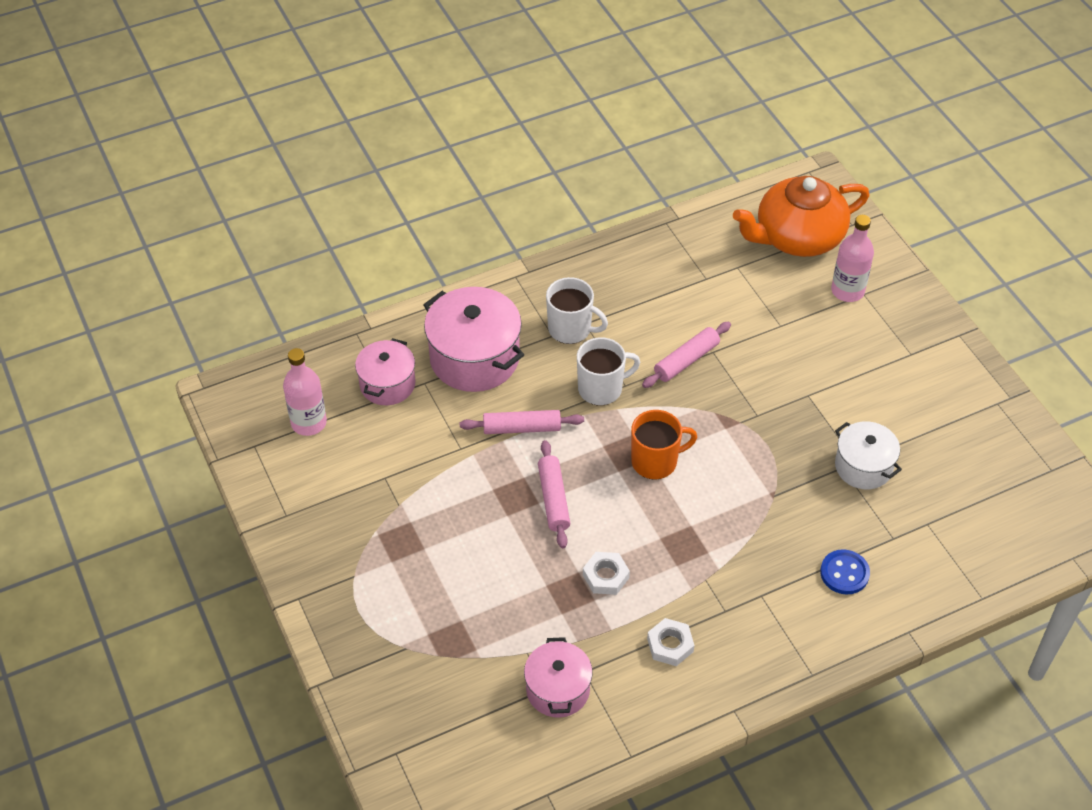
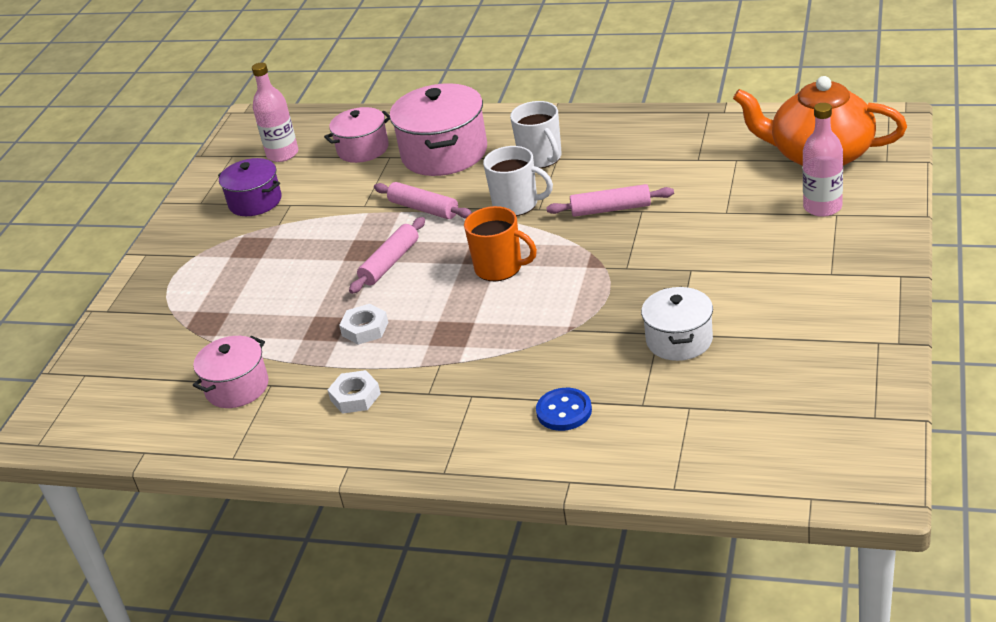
camera: 45 degrees right, 15 degrees down
(344, 489) = (255, 201): none -> purple pot

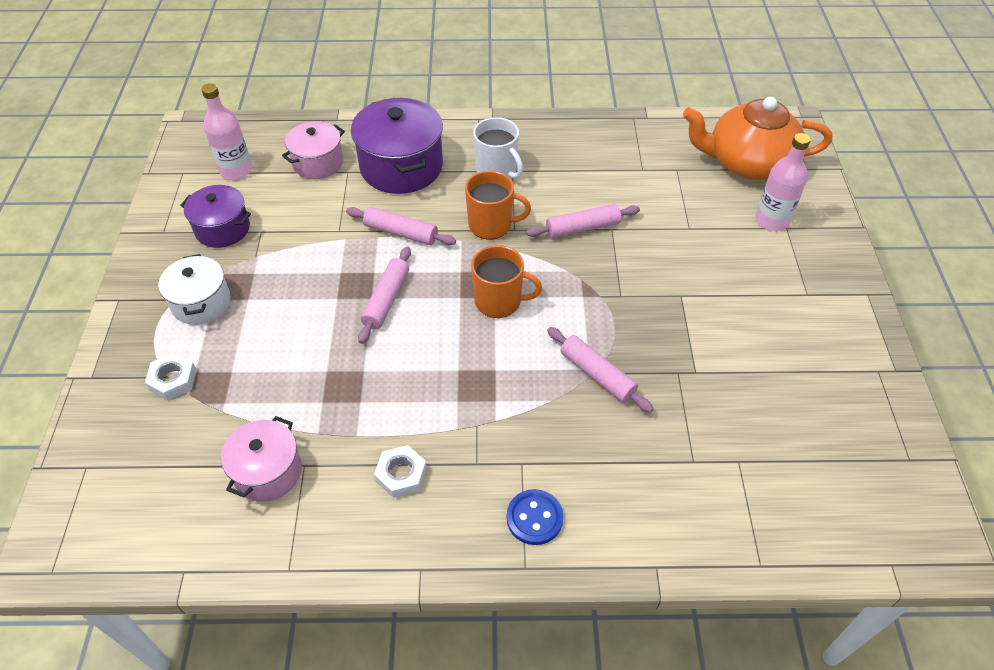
camera: 20 degrees left, 15 degrees up
(365, 329) = (385, 384): white nut -> white nut (173, 380)
(444, 153) = (401, 167): pink pot -> purple pot
(517, 204) = (491, 225): white mug -> orange mug
(564, 411) = (621, 476): blue button -> blue button (534, 518)
(574, 331) = (597, 375): none -> pink rolling pin
(679, 340) = (700, 380): white pot -> white pot (201, 303)

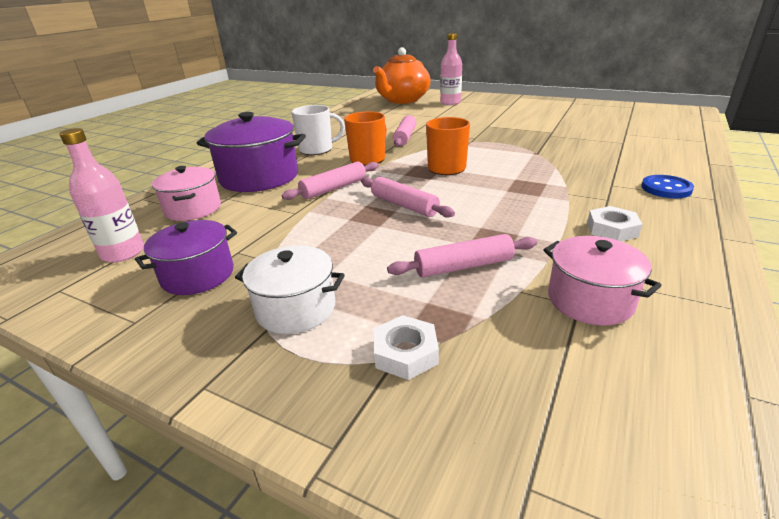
camera: 60 degrees left, 20 degrees down
(597, 375) = (539, 153): pink rolling pin -> pink rolling pin (463, 266)

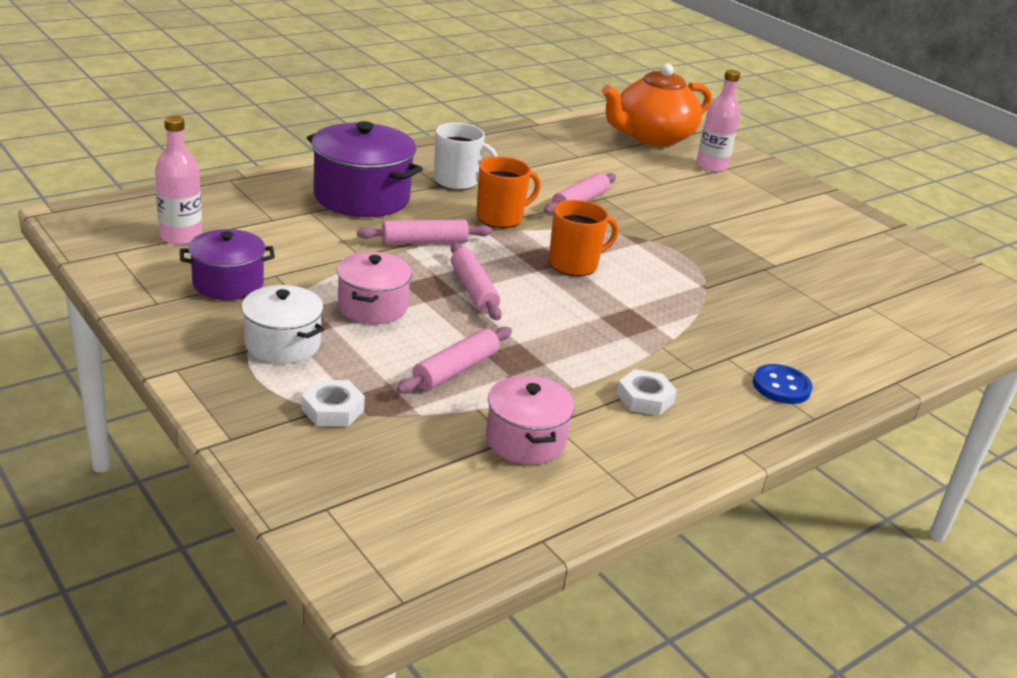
camera: 20 degrees right, 0 degrees up
(193, 209) = (269, 212): pink pot -> pink pot (372, 306)
(463, 266) = (455, 370): pink rolling pin -> pink rolling pin turned 60 degrees counterclockwise

